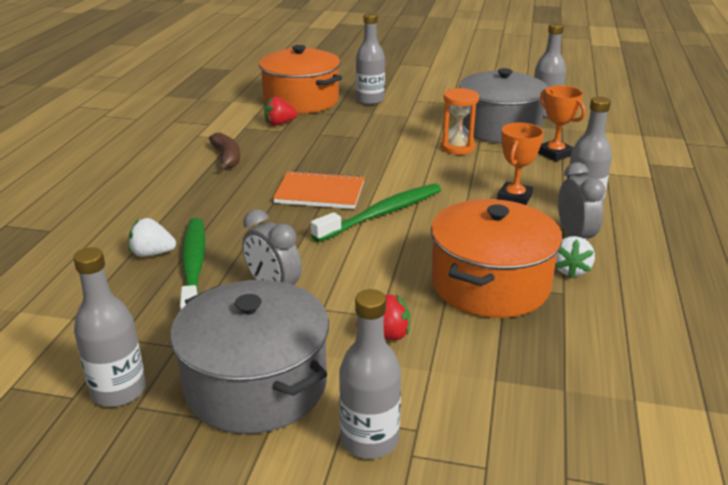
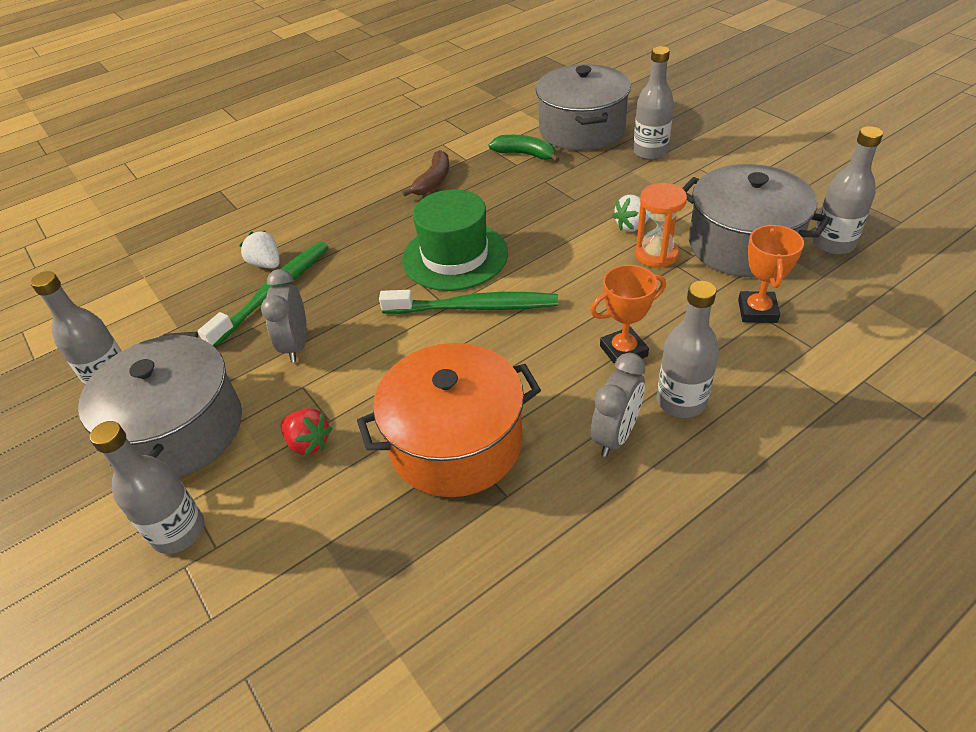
camera: 45 degrees right, 15 degrees up
(279, 124) = (525, 154): red strawberry -> green banana
(301, 100) = (582, 130): orange pot -> grey pot
(320, 193) = (455, 256): orange notebook -> green hat
(570, 270) = (552, 473): white strawberry -> white strawberry (632, 226)

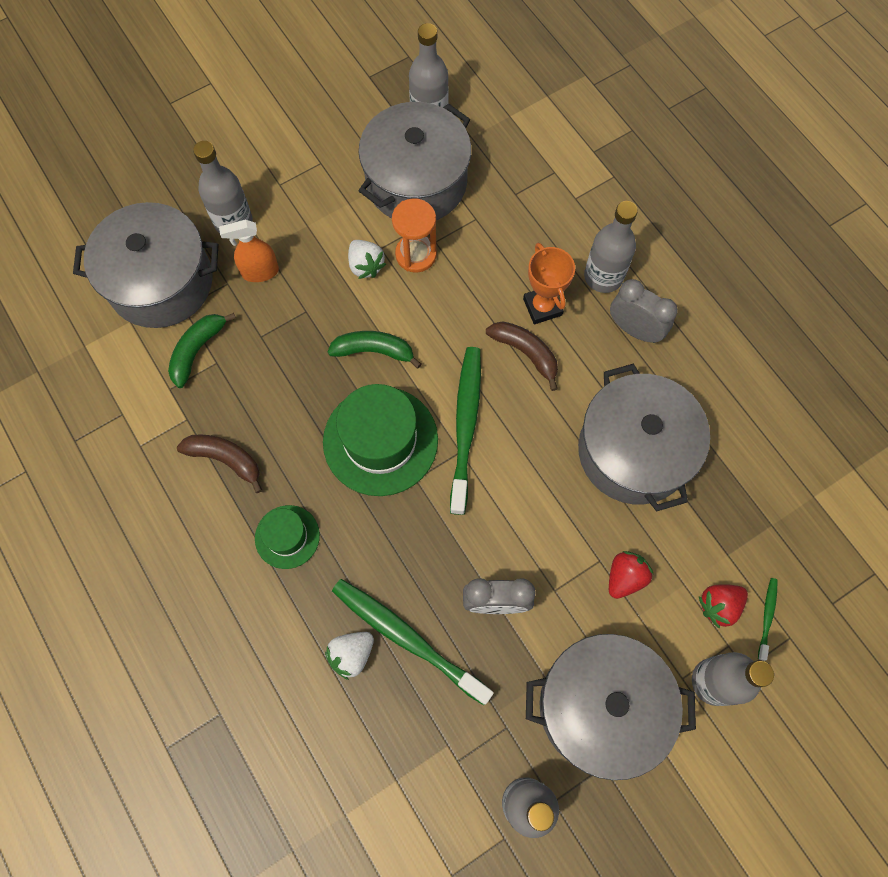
camera: 90 degrees left, 25 degrees up
(242, 590) = (767, 617): none -> green toothbrush
(264, 535) = (718, 605): none -> red strawberry
(368, 219) = (287, 537): none -> green hat
(456, 443) = (633, 451): orange pot -> grey pot
(544, 241) = (374, 351): none -> green banana
(563, 342) = (525, 353): none -> brown banana
(606, 171) = (260, 272): none -> orange spray bottle
(757, 311) = (507, 196): orange trophy -> none

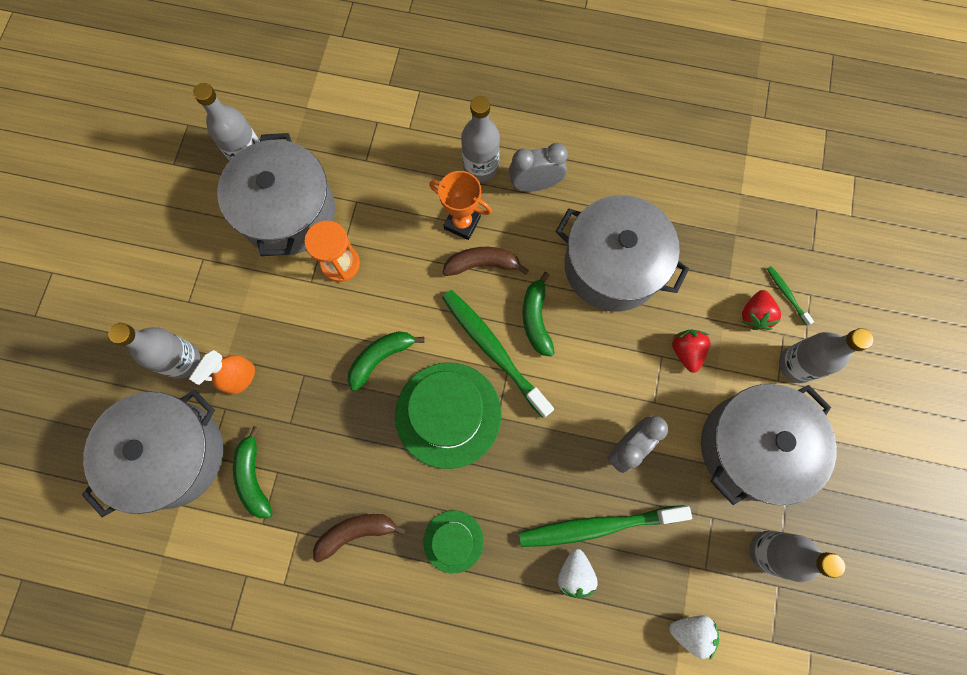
camera: 45 degrees left, 5 degrees up
(366, 266) = (313, 303): white strawberry -> white strawberry (691, 631)
(525, 434) = (536, 319): none -> green banana

